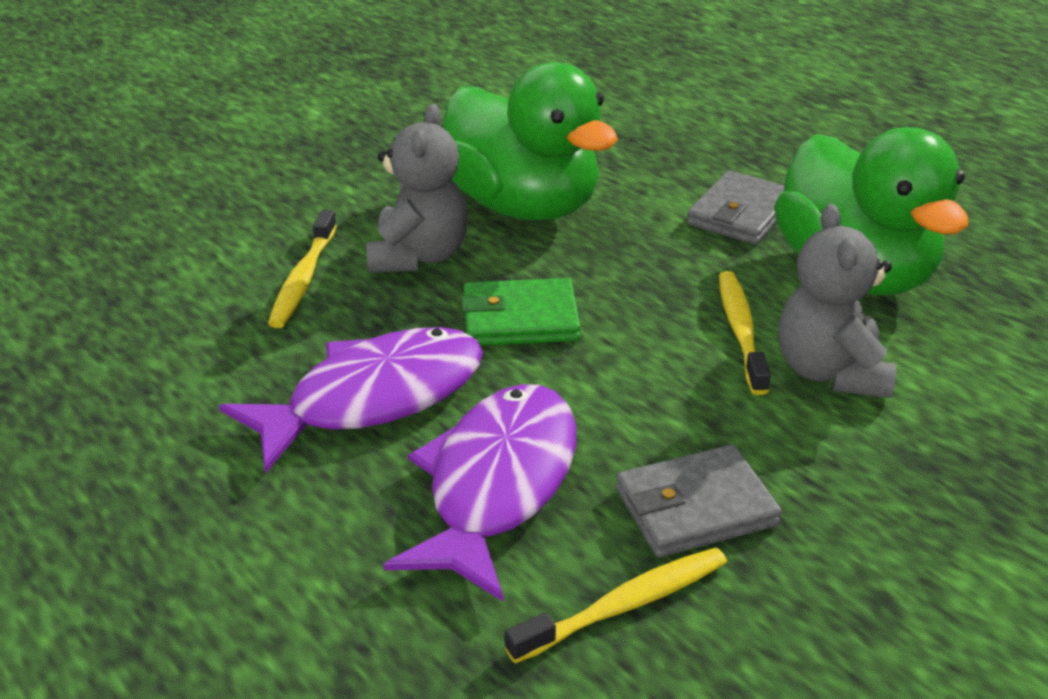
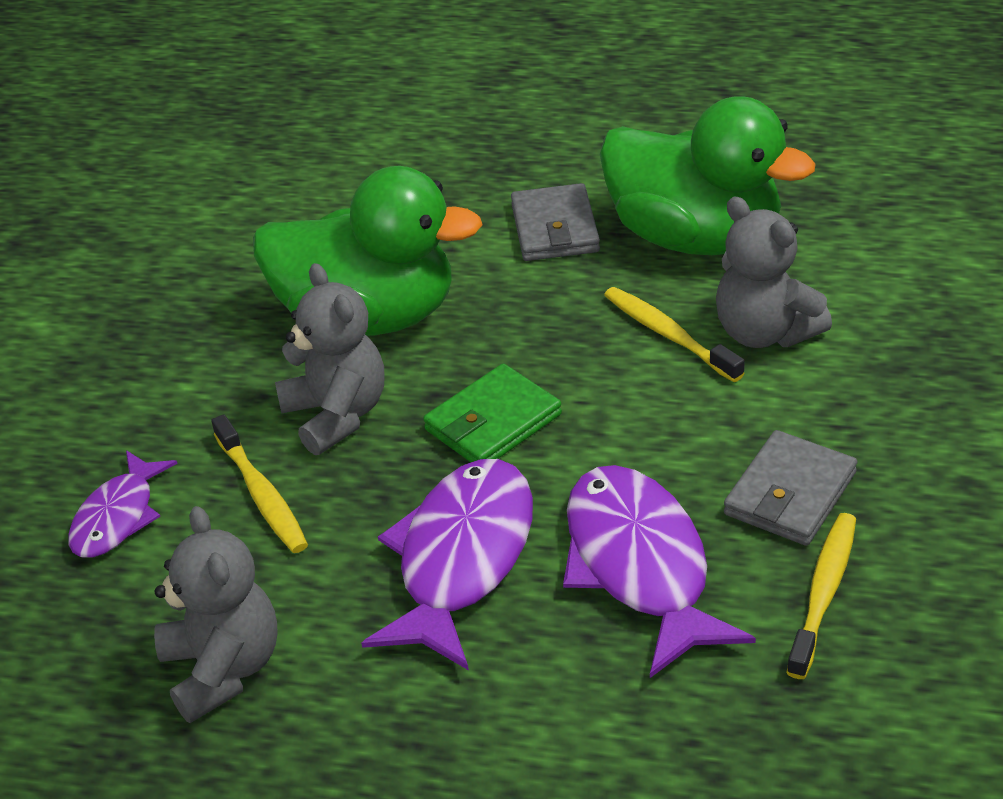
camera: 35 degrees left, 5 degrees up
(131, 372) = (223, 668): none -> grey teddy bear
(202, 243) = (118, 517): none -> purple fish

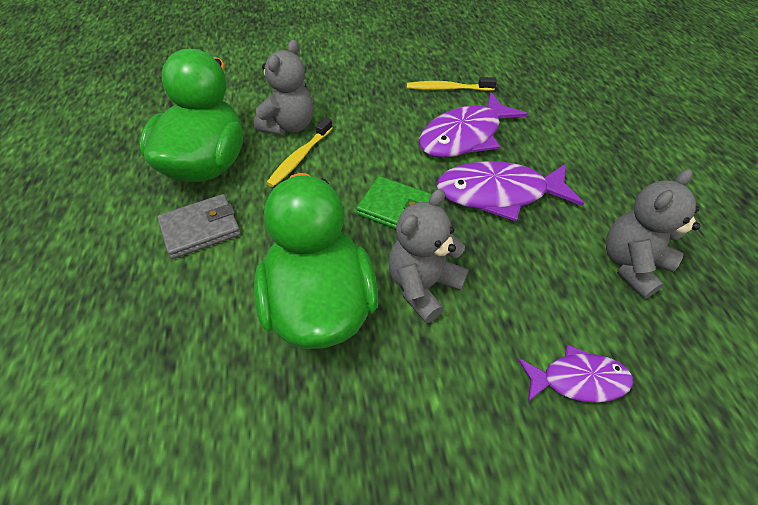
camera: 115 degrees left, 10 degrees up
(262, 494) = (509, 299): yellow toothbrush -> none
(790, 493) = (398, 103): grey wallet -> none

